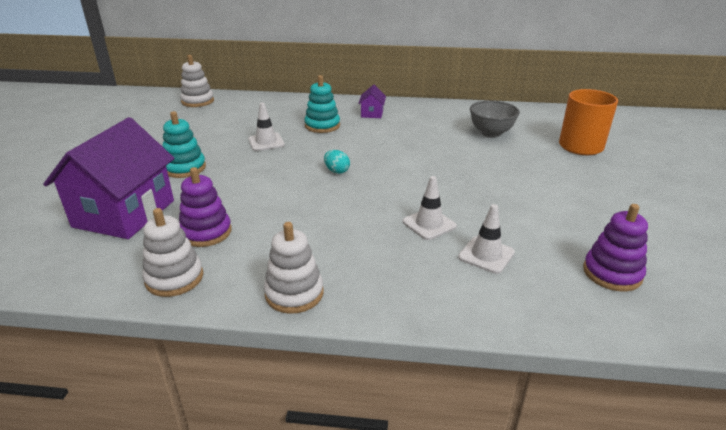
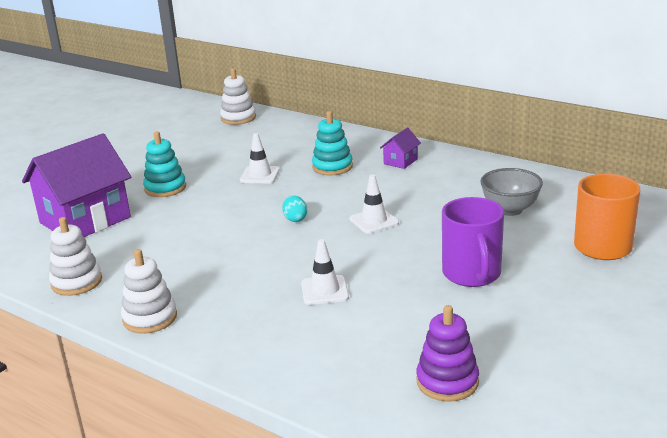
camera: 30 degrees right, 5 degrees down
(206, 232) = (131, 251): purple stacking toy -> none
(486, 255) = (344, 332): white traffic cone -> white traffic cone (374, 221)
(522, 184) = (472, 274): none -> purple mug

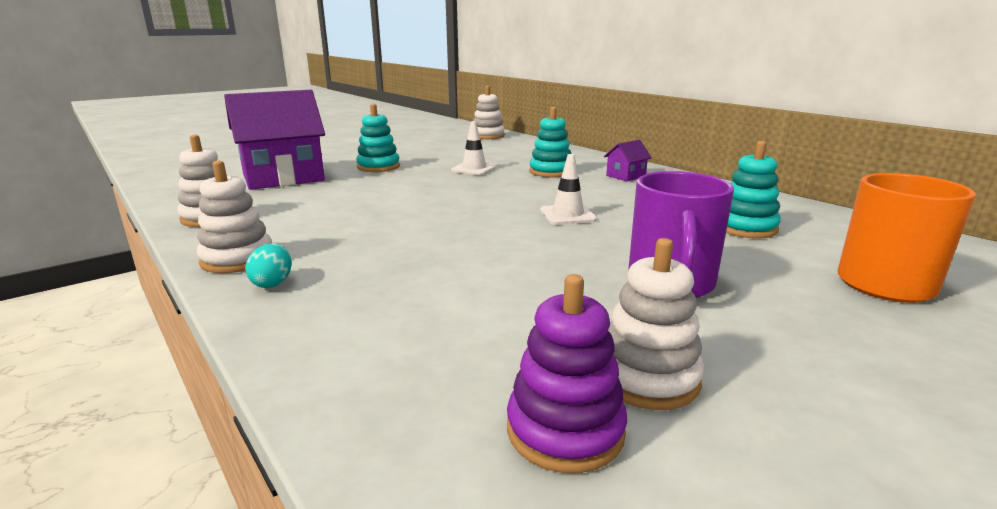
camera: 15 degrees right, 5 degrees down
(295, 219) = (481, 202): turquoise egg -> turquoise egg (273, 283)
(324, 290) = (461, 268): white traffic cone -> none
(478, 344) = (647, 378): none -> white stacking toy
(510, 210) = (745, 228): grey bowl -> turquoise stacking toy

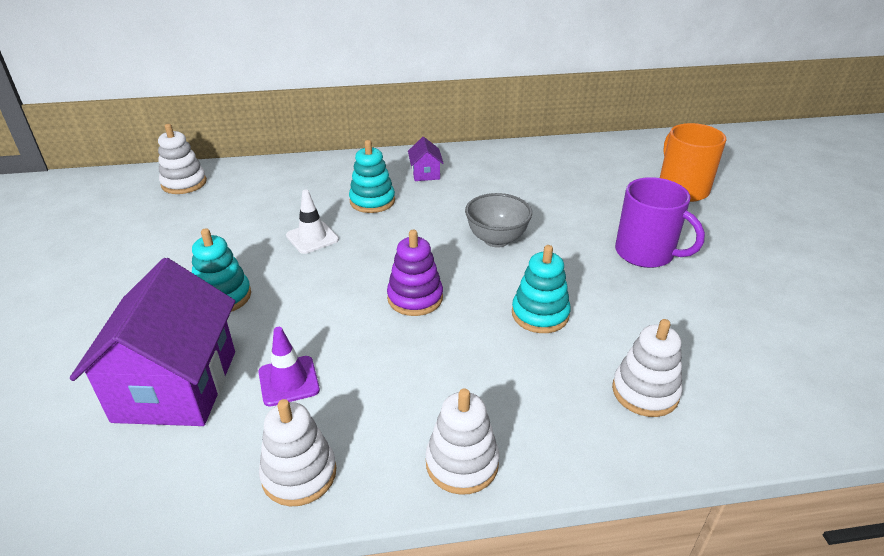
camera: 60 degrees left, 15 degrees up
(273, 283) = (538, 444): turquoise egg -> none
(304, 197) = (289, 381): none -> purple traffic cone
(565, 430) = (789, 359): purple stacking toy -> purple stacking toy (415, 298)
(567, 215) = (496, 240): white traffic cone -> grey bowl
(647, 378) = (750, 312): white stacking toy -> white stacking toy (645, 392)
(745, 228) = (578, 185): turquoise stacking toy -> turquoise stacking toy (540, 314)

